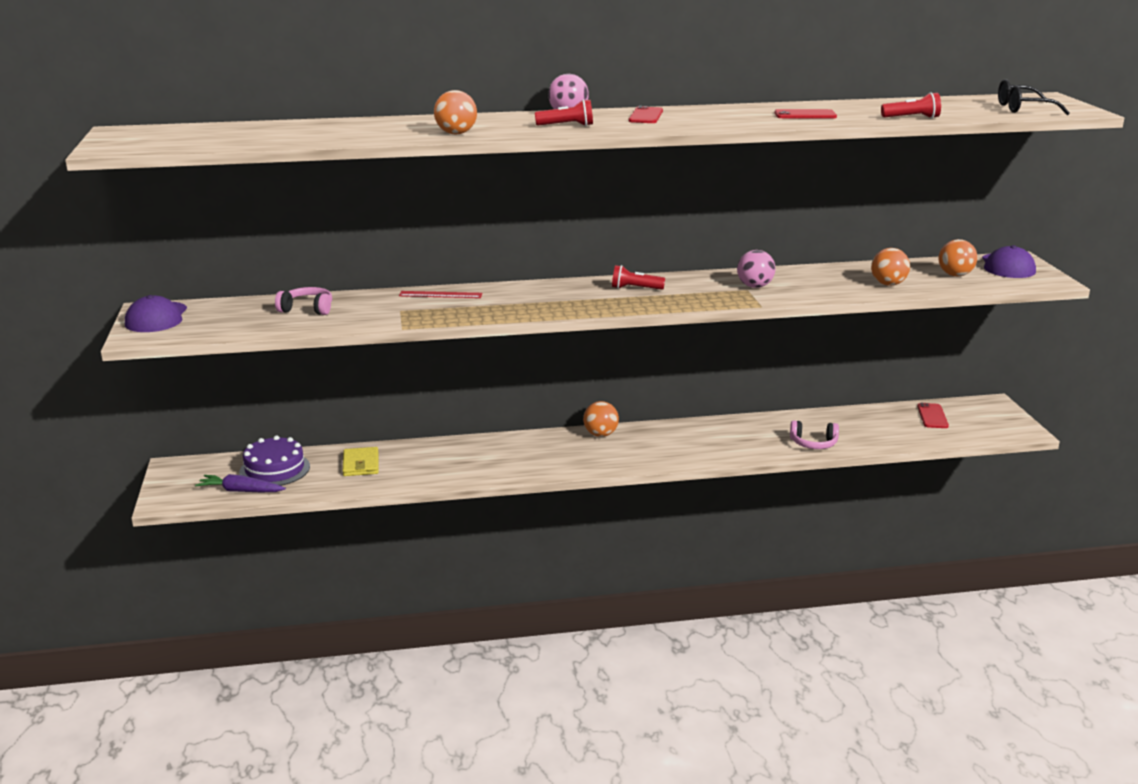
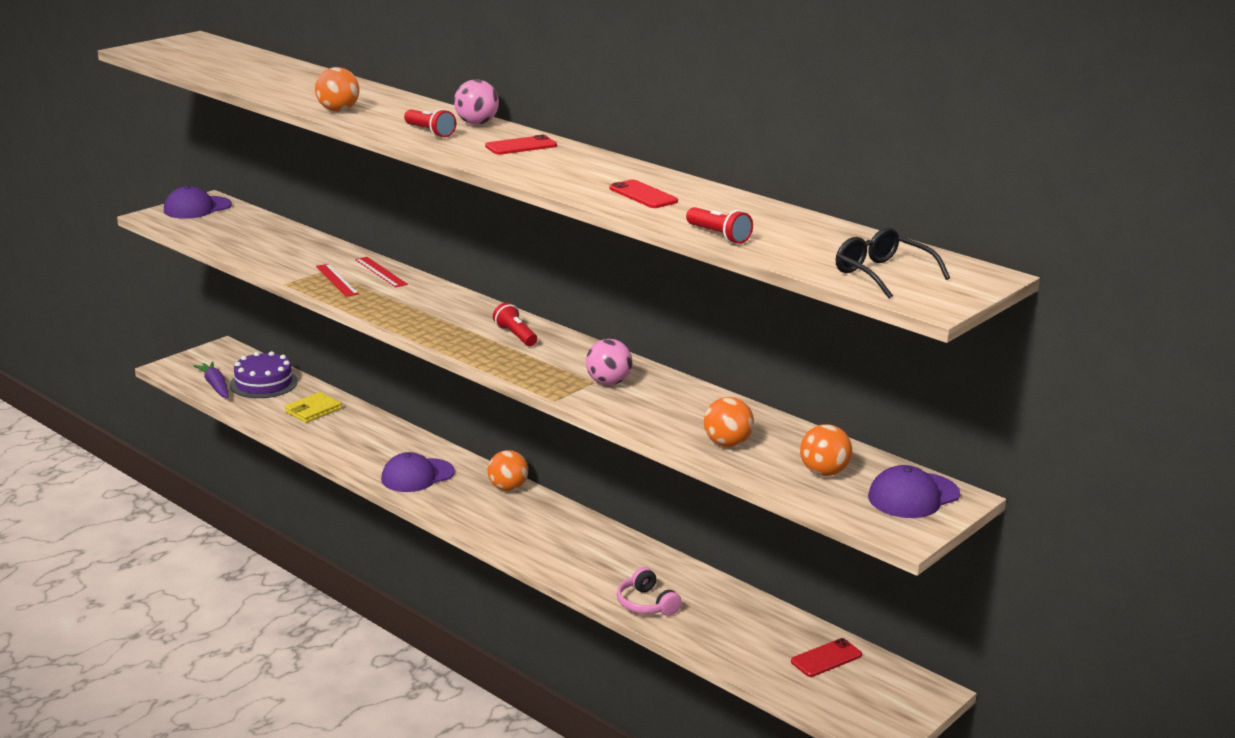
camera: 50 degrees right, 0 degrees up
(307, 309) = (280, 242): pink headphones -> none
(429, 311) = (336, 280): none -> red ruler
(534, 459) = (417, 476): none -> purple cap

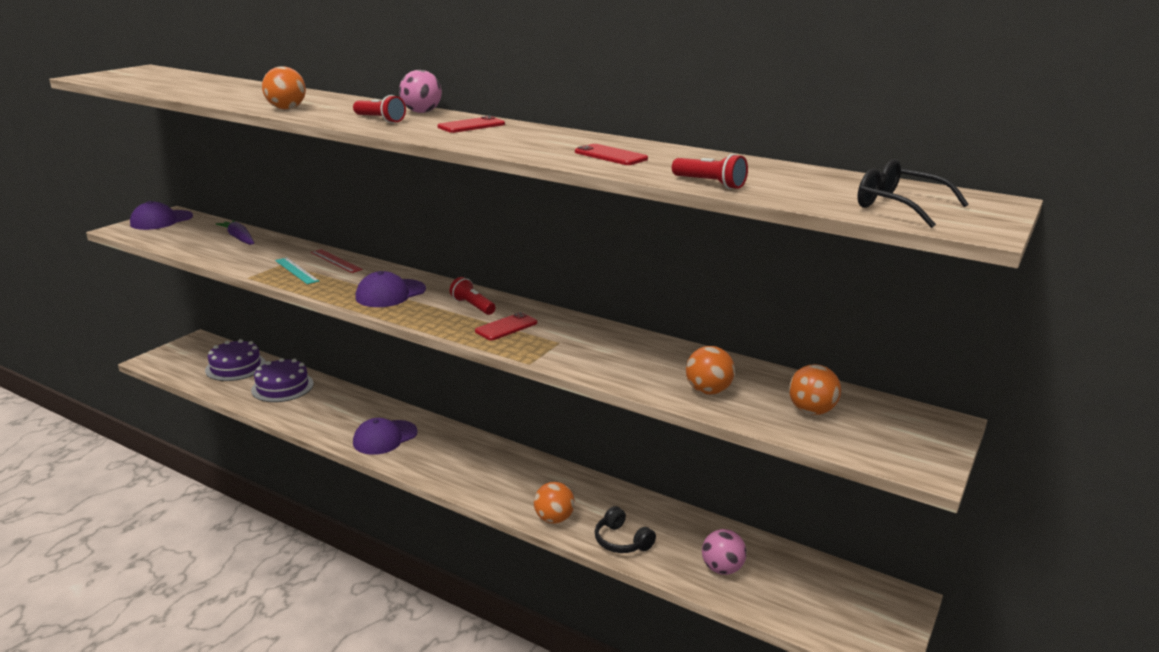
camera: 10 degrees left, 0 degrees up
(215, 386) = (192, 373): purple carrot -> purple carrot (239, 238)
(313, 410) = (282, 387): yellow wallet -> purple cake
(336, 280) = (296, 270): red ruler -> turquoise ruler
(508, 488) = (467, 440): orange ball -> orange ball (554, 519)
(608, 383) = (573, 342): pink ball -> pink ball (722, 569)
(646, 604) = (621, 541): pink headphones -> black headphones
(826, 658) = (800, 577): red phone -> red phone (506, 327)
(913, 496) = (906, 426): purple cap -> purple cap (390, 294)

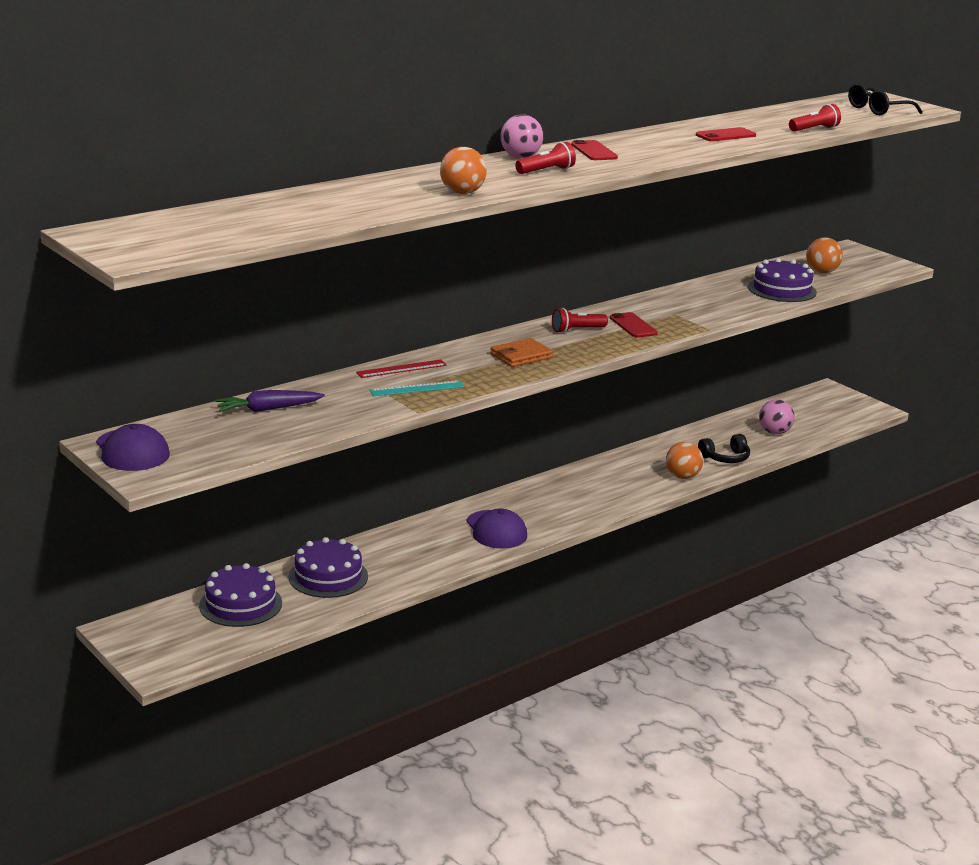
camera: 70 degrees left, 0 degrees up
(390, 294) = (521, 356): purple cap -> orange wallet
(708, 391) = (782, 289): orange ball -> purple cake

